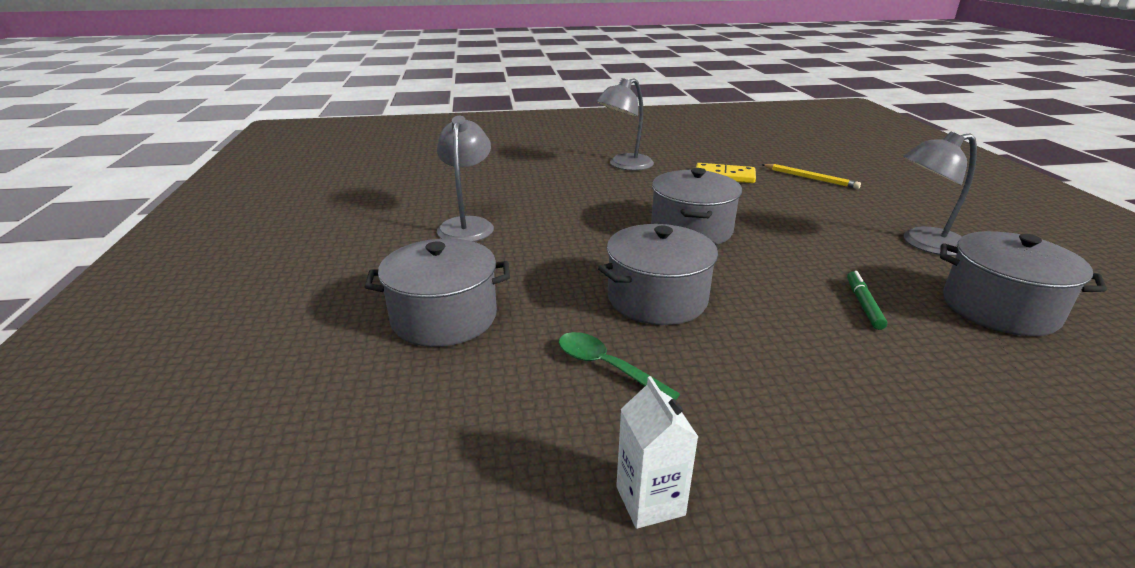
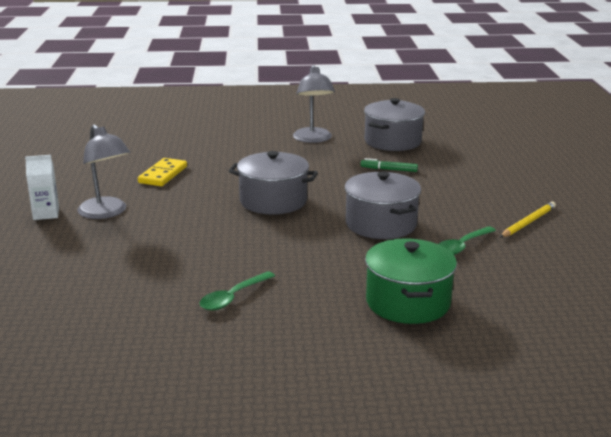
camera: 85 degrees left, 5 degrees down
(444, 317) = (408, 302): grey pot -> green pot
(467, 225) = (233, 297): grey lamp -> green spoon
(650, 501) = (564, 244): white carton -> white carton (46, 214)
(810, 178) = (185, 147): yellow pencil -> yellow pencil (528, 222)

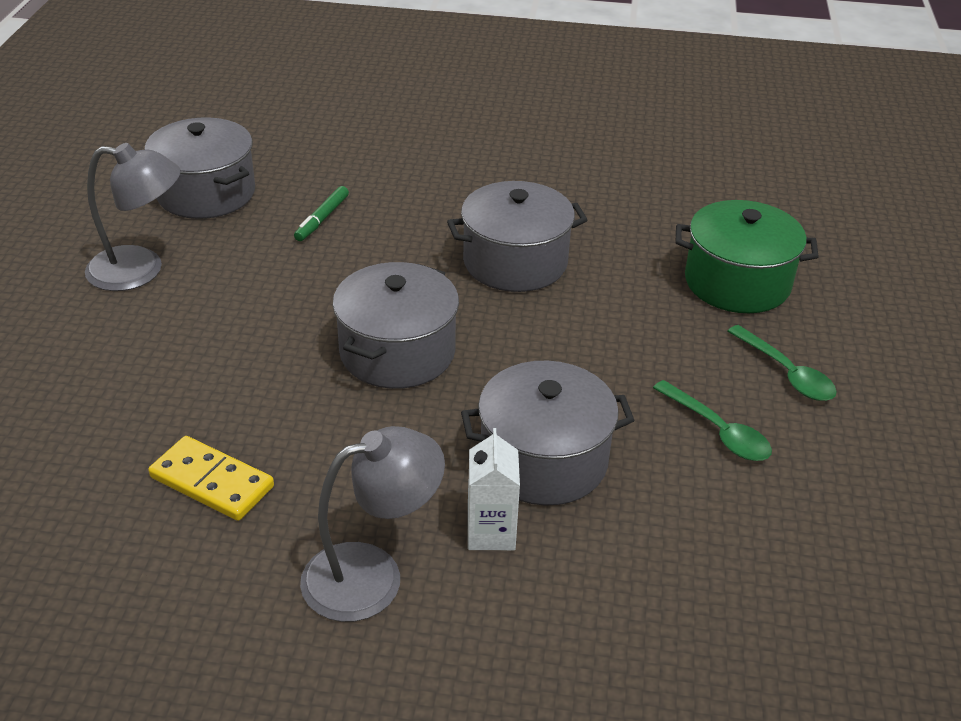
camera: 80 degrees left, 15 degrees up
(46, 214) = (343, 678): white carton -> white carton (491, 532)
(193, 246) = (543, 460): none -> grey pot
(462, 246) = (596, 212): green spoon -> green spoon (786, 373)
(528, 222) = (541, 152): yellow pencil -> none

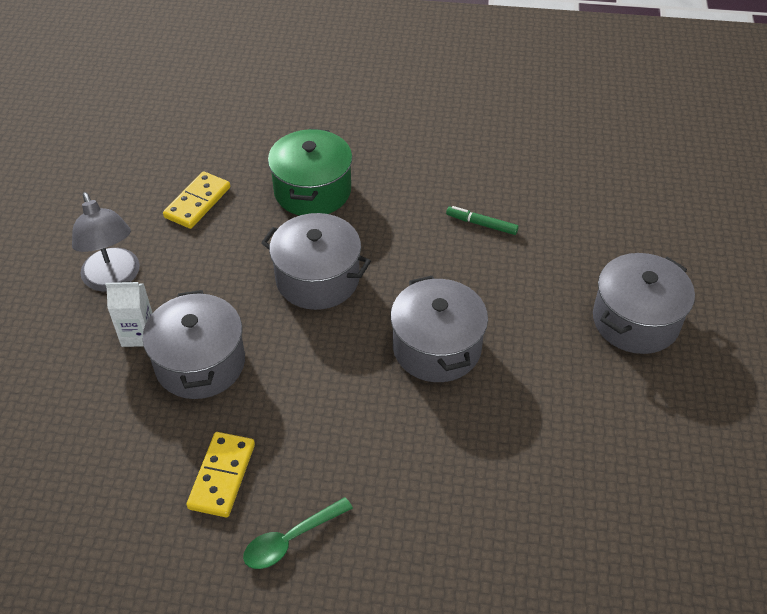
camera: 90 degrees right, 10 degrees up
(140, 270) = (404, 140): grey lamp -> none
(206, 193) = (505, 157): grey pot -> grey pot (635, 320)
(717, 431) = (222, 476): green spoon -> yellow domino
(737, 282) = (422, 518): green pot -> green pot (312, 191)

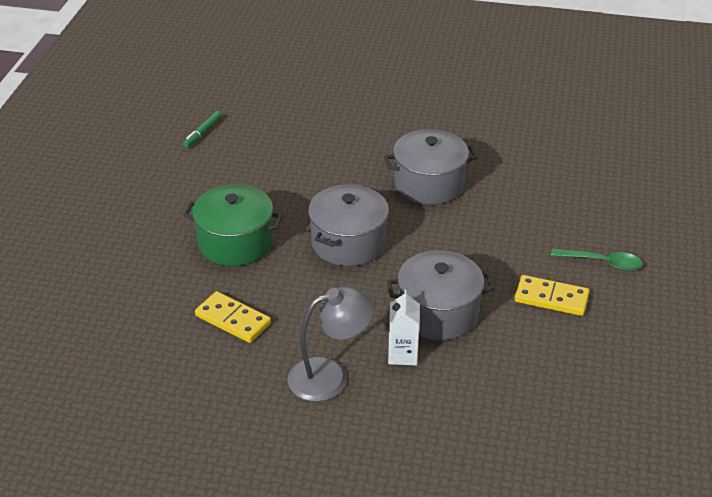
camera: 85 degrees left, 10 degrees down
(291, 539) = (602, 262): green spoon -> green spoon turned 45 degrees counterclockwise
(481, 224) = (300, 151): green marker -> green marker (202, 133)
(635, 320) = (410, 94): grey pot -> none

